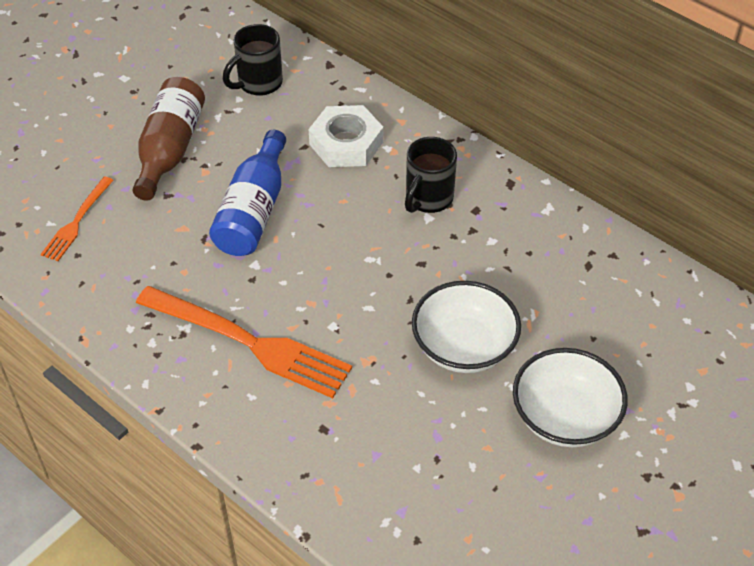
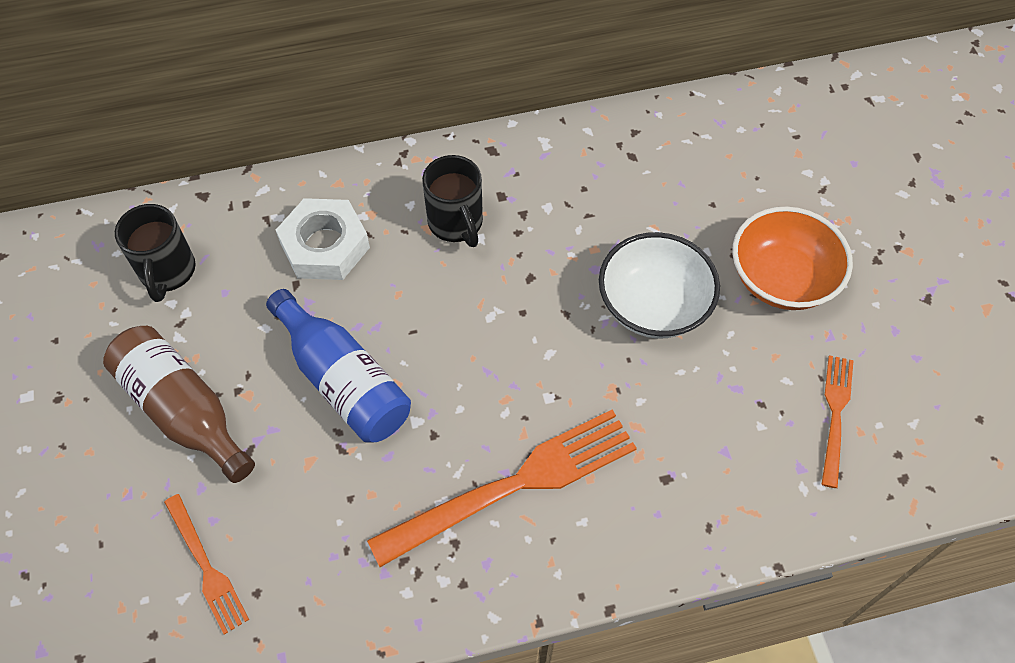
camera: 55 degrees left, 10 degrees up
(470, 513) = (835, 413): none -> orange fork
(564, 417) = (781, 278): white bowl -> orange bowl

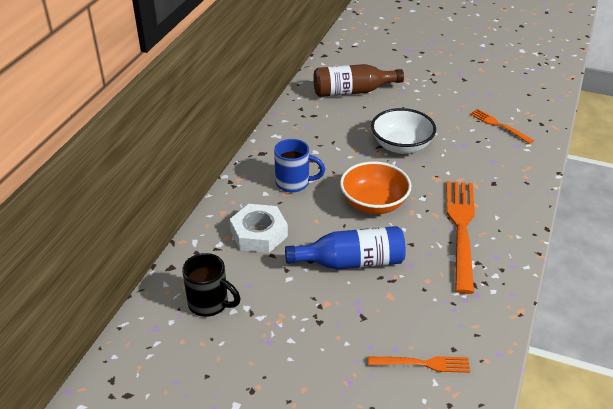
camera: 55 degrees left, 20 degrees down
(184, 411) = (313, 334): brown bottle -> brown bottle (352, 91)
(456, 224) = (294, 183): black mug -> blue mug
(781, 278) = (421, 107): orange bowl -> orange bowl (374, 203)

